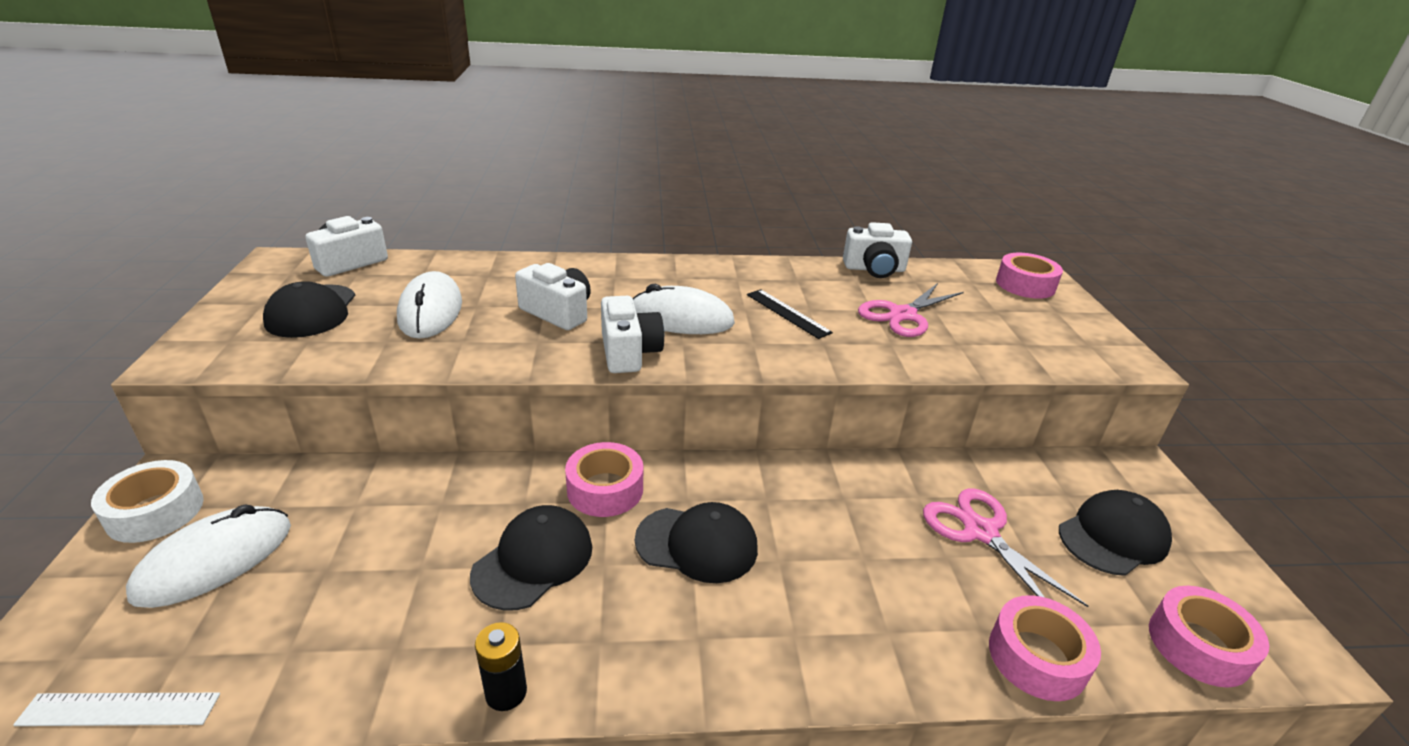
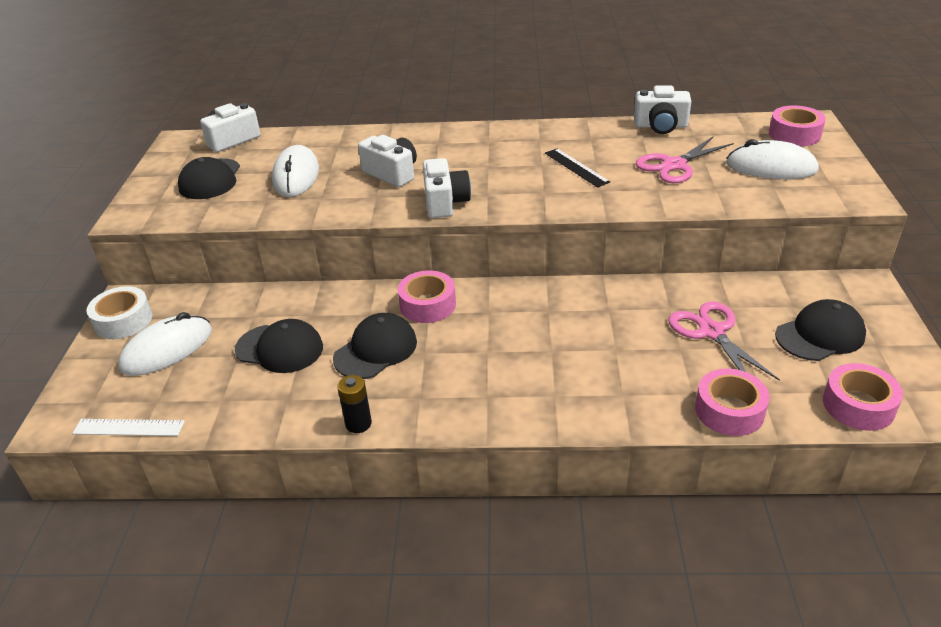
camera: 10 degrees right, 5 degrees up
(680, 319) = (488, 175): white mouse -> white mouse (771, 167)
(697, 544) = (492, 340): black cap -> black cap (280, 348)

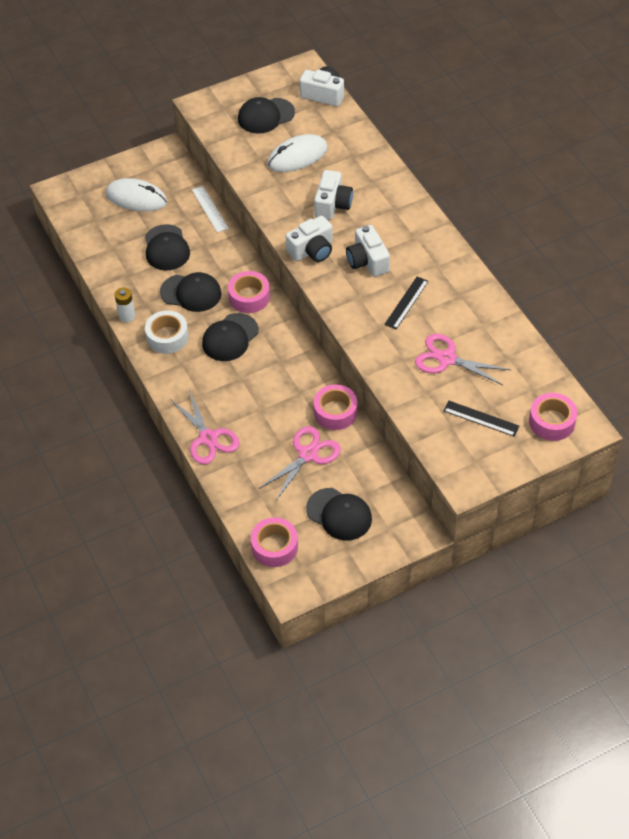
camera: 60 degrees right, 15 degrees up
(123, 321) = (148, 162): white tape -> white tape (167, 337)
(129, 427) = (71, 222): white ruler -> white ruler (210, 209)
(358, 424) = (127, 316): black battery -> white battery
(478, 339) = (230, 337): none -> black cap
(638, 410) = (208, 438): none -> pink scissors
(660, 126) = (510, 331): white camera -> white camera (367, 261)
(729, 410) = (233, 483): pink tape -> pink tape (335, 412)
(771, 167) = (481, 418): white mouse -> black ruler

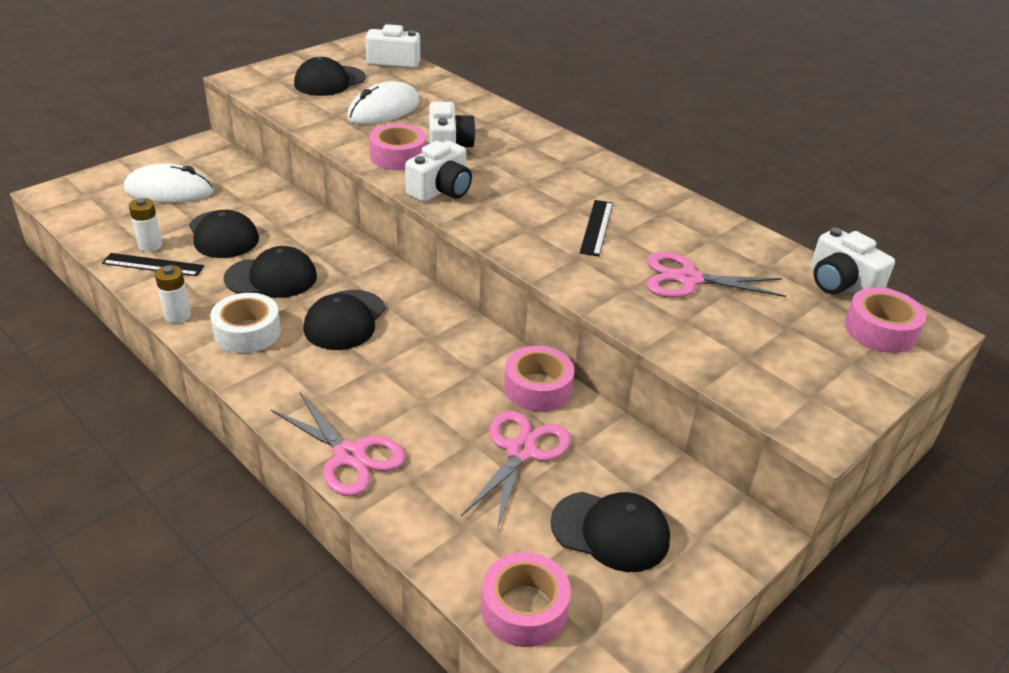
camera: 20 degrees left, 15 degrees down
(117, 251) = (150, 245): none -> white battery
(210, 209) = (275, 191): white ruler -> none
(249, 297) = (358, 272): pink tape -> pink tape (398, 156)
(367, 261) = (521, 193): white camera -> white camera (841, 284)
(481, 418) = (782, 341): black ruler -> black ruler (153, 265)

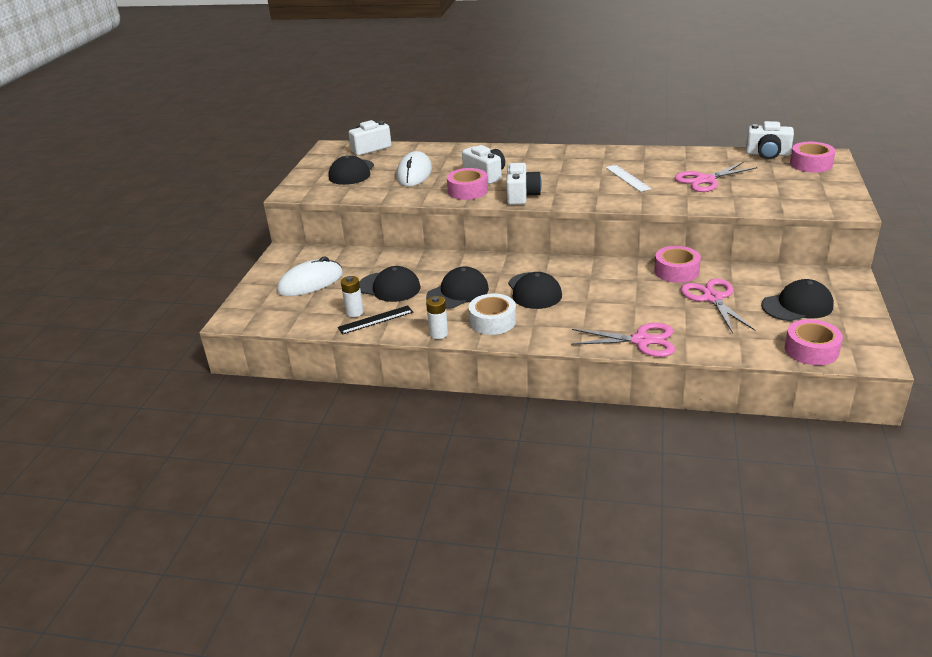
camera: 30 degrees left, 5 degrees down
(596, 227) = (627, 178): black ruler -> white ruler

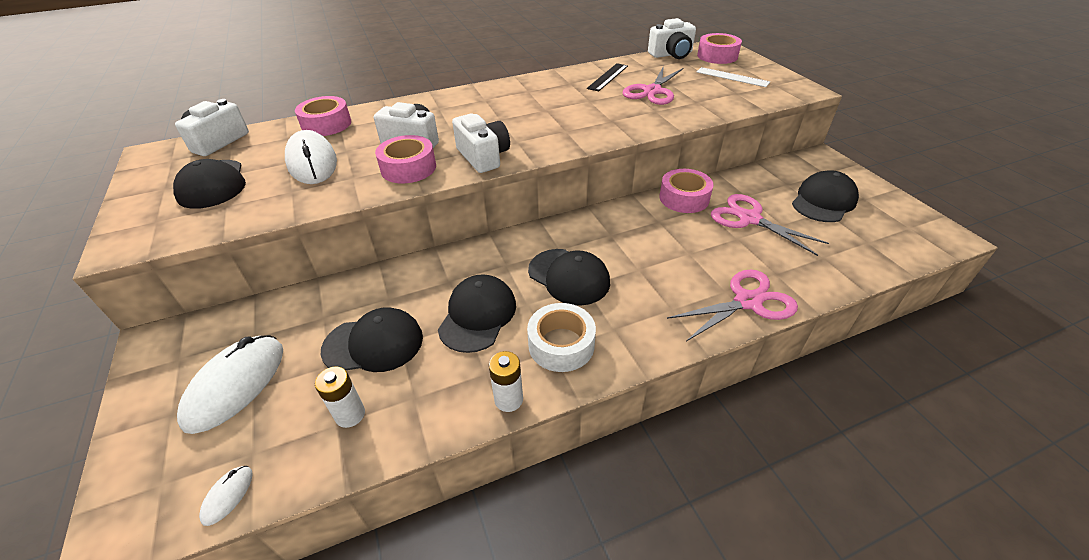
camera: 35 degrees left, 10 degrees up
(282, 322) = (228, 495): none -> white mouse
(375, 320) = (394, 415): black ruler -> black ruler (608, 77)
(627, 178) = (577, 106): white ruler -> white ruler (732, 77)
(811, 350) = (894, 247): pink tape -> pink tape (326, 124)

